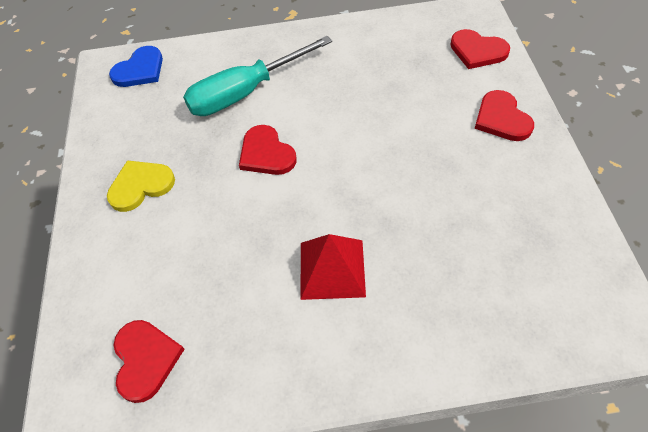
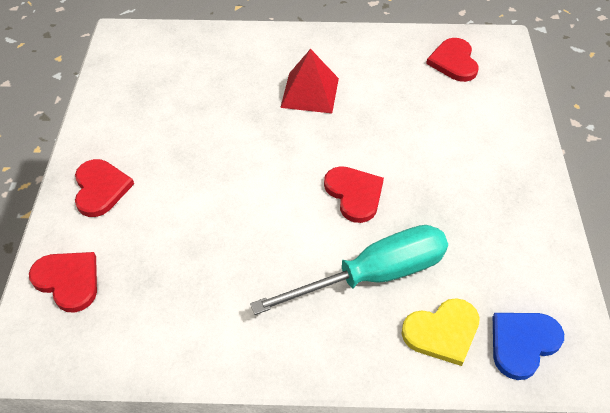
camera: 175 degrees left, 5 degrees down
(140, 186) = (485, 183): yellow heart -> yellow heart (442, 332)

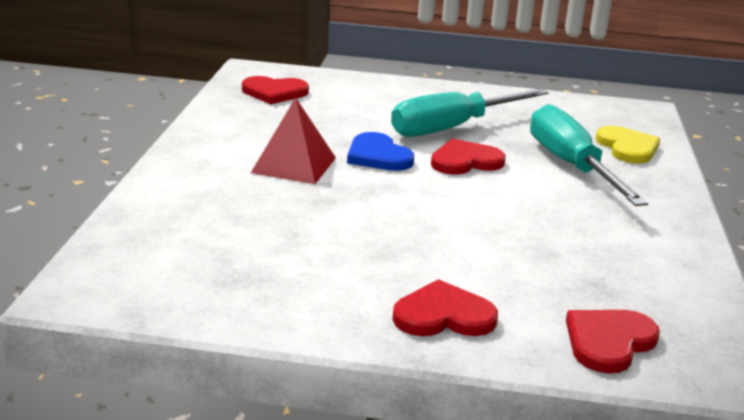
camera: 85 degrees left, 25 degrees down
(430, 183) = (453, 128): none -> turquoise screwdriver
(522, 343) = (630, 123): blue heart -> blue heart (378, 156)

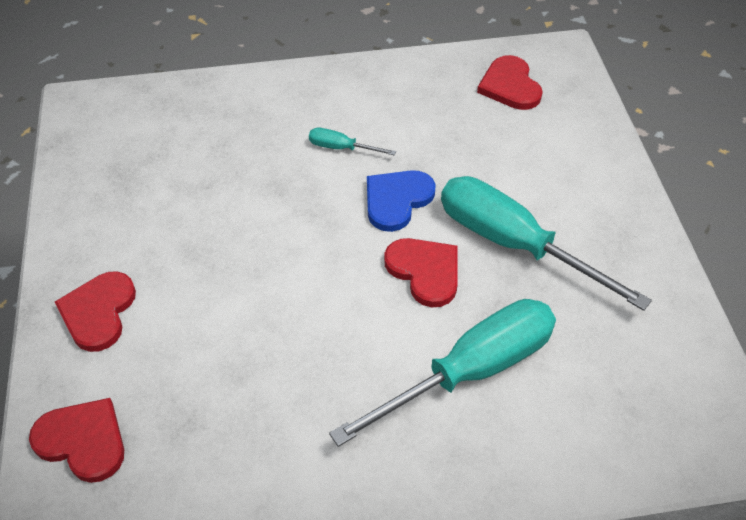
camera: 75 degrees right, 25 degrees up
(294, 165) = (341, 148): red pyramid -> turquoise screwdriver
(443, 315) = (98, 312): red heart -> red heart turned 150 degrees counterclockwise
(627, 148) = (568, 429): yellow heart -> none

